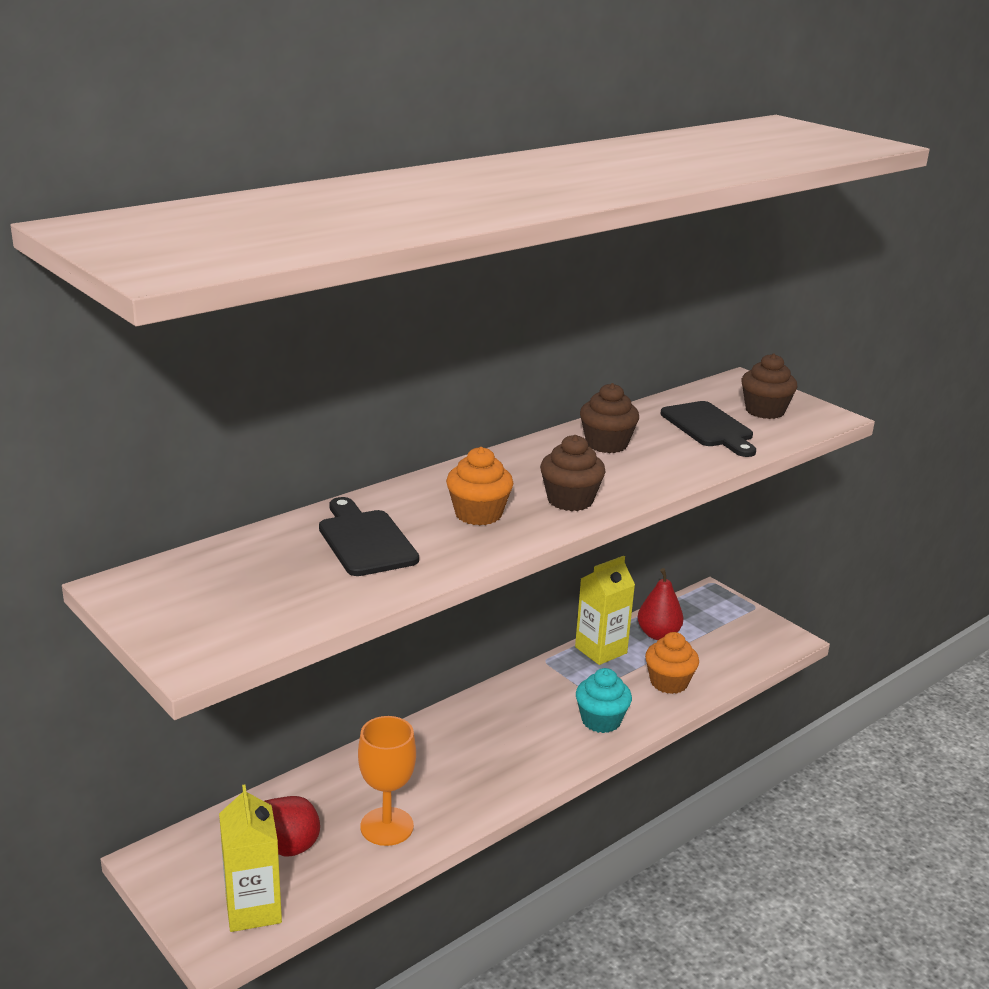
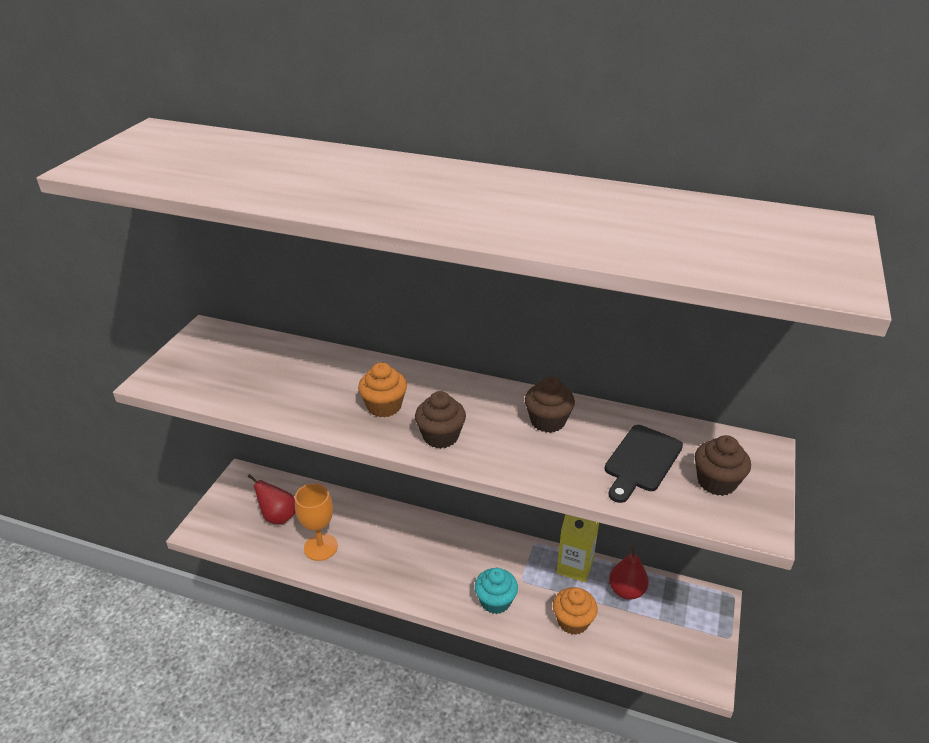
camera: 60 degrees right, 10 degrees up
(253, 909) = (228, 528): yellow carton -> none
(365, 540) = (313, 379): black cutting board -> none

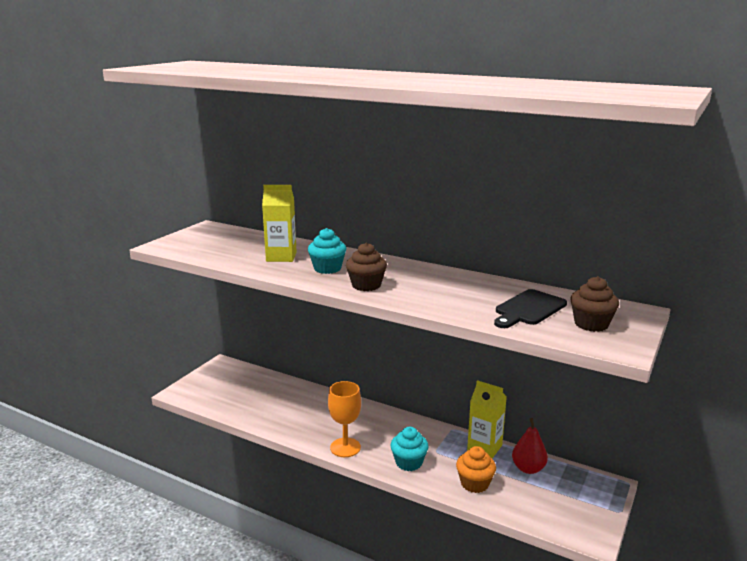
camera: 10 degrees right, 15 degrees down
(278, 516) = (243, 391): red pear -> none
(319, 387) = (281, 257): none -> yellow carton
(320, 547) = (271, 413): orange goblet -> orange goblet (345, 447)
(384, 406) = (327, 268): orange cupcake -> turquoise cupcake
(547, 421) = (456, 284): brown cupcake -> none

